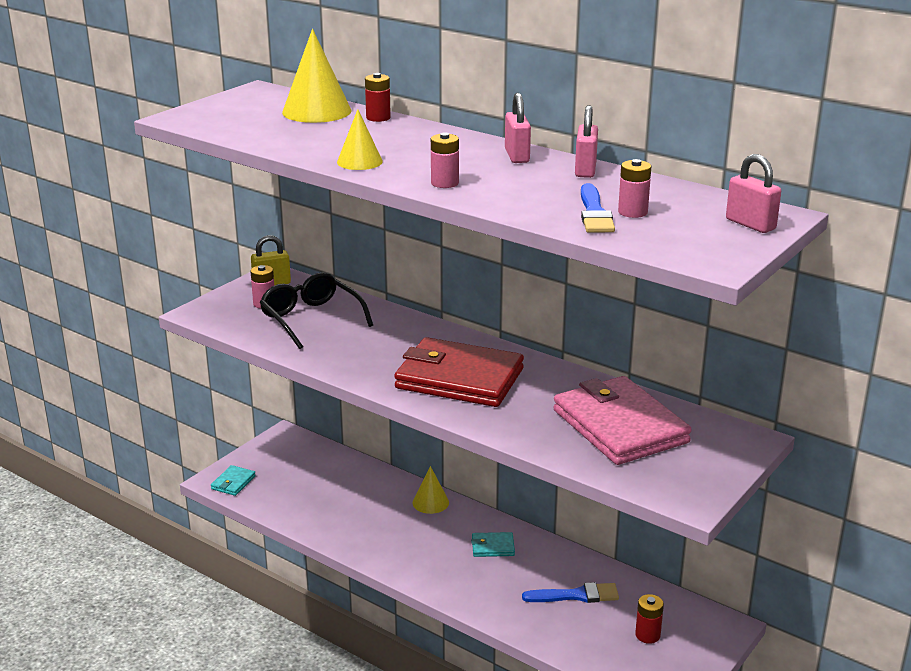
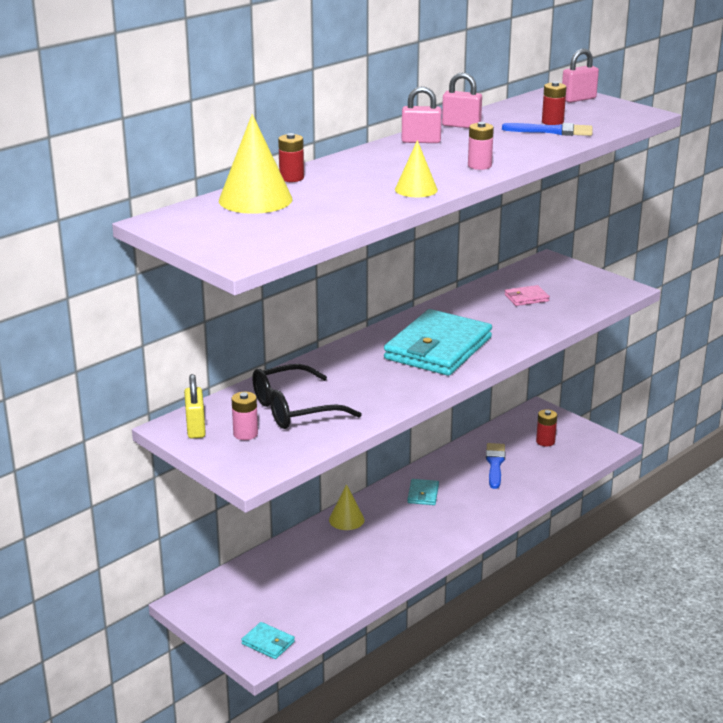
camera: 80 degrees left, 0 degrees up
(459, 379) = (438, 348): red wallet -> turquoise wallet
(619, 426) = (526, 298): pink wallet -> pink wallet, size x0.41
(632, 212) = (552, 122): pink battery -> red battery

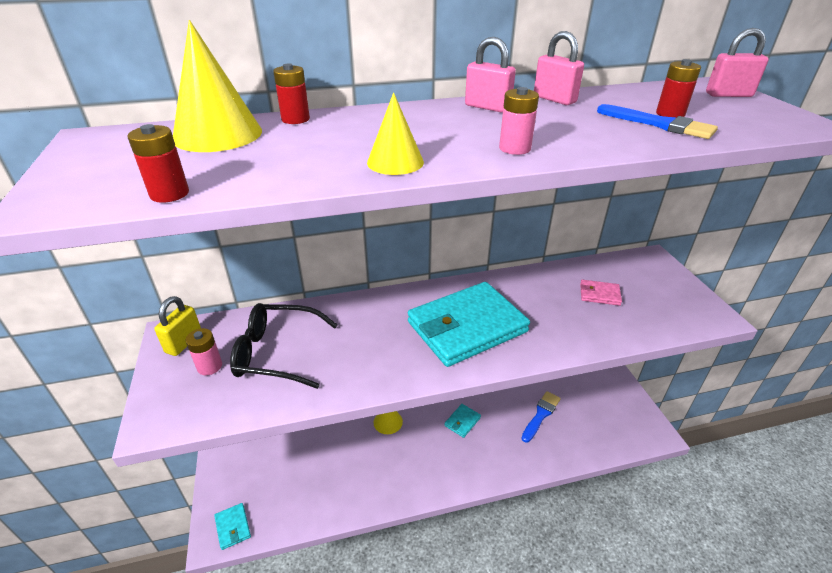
camera: 30 degrees right, 10 degrees up
(545, 441) = (599, 408): red battery -> red battery (169, 194)

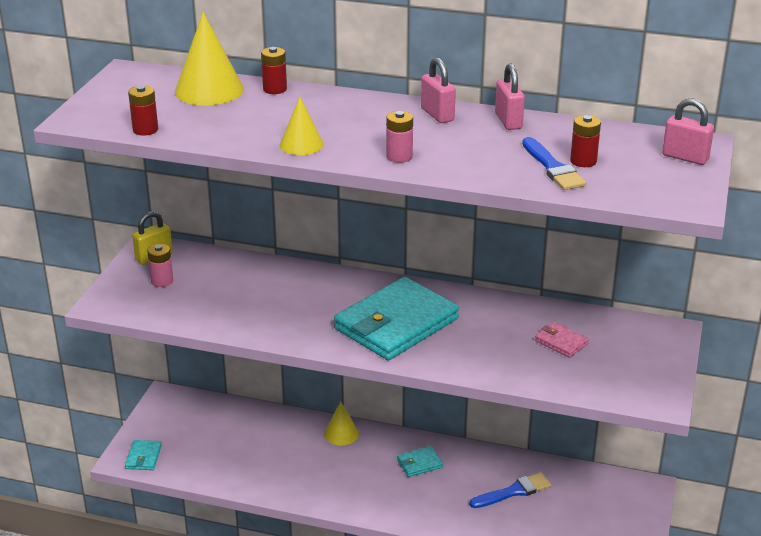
camera: 30 degrees right, 5 degrees down
(277, 353) = (219, 289): black glasses -> none
(467, 327) = (396, 324): turquoise wallet -> turquoise wallet turned 45 degrees counterclockwise

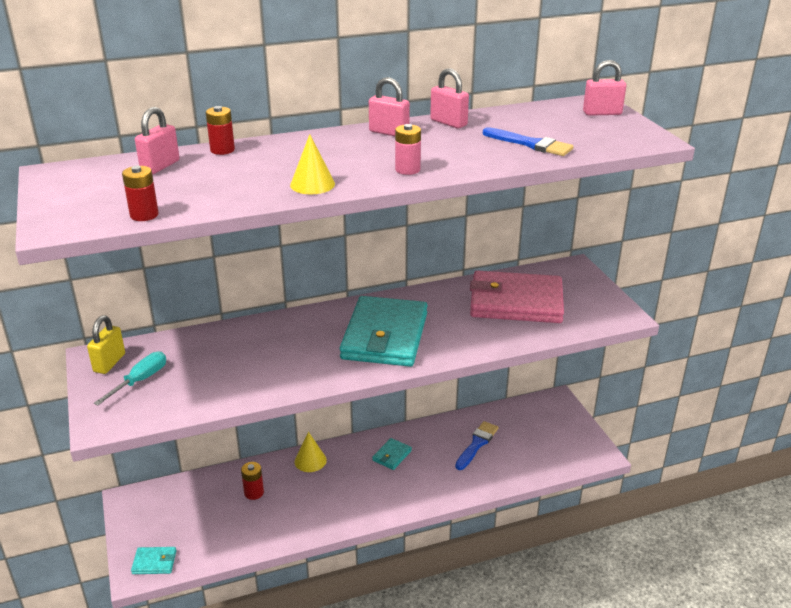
camera: 35 degrees left, 0 degrees up
(143, 457) = (154, 562): turquoise wallet -> turquoise wallet turned 60 degrees counterclockwise
(162, 281) = (140, 380): pink battery -> turquoise screwdriver
(209, 90) = (160, 166): yellow cone -> pink padlock
(561, 342) = (515, 302): pink wallet -> pink wallet, size x2.42
(583, 161) = (543, 134): red battery -> red battery (254, 493)

